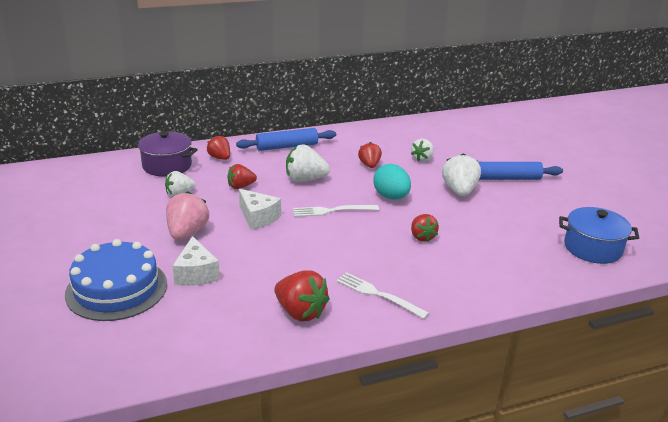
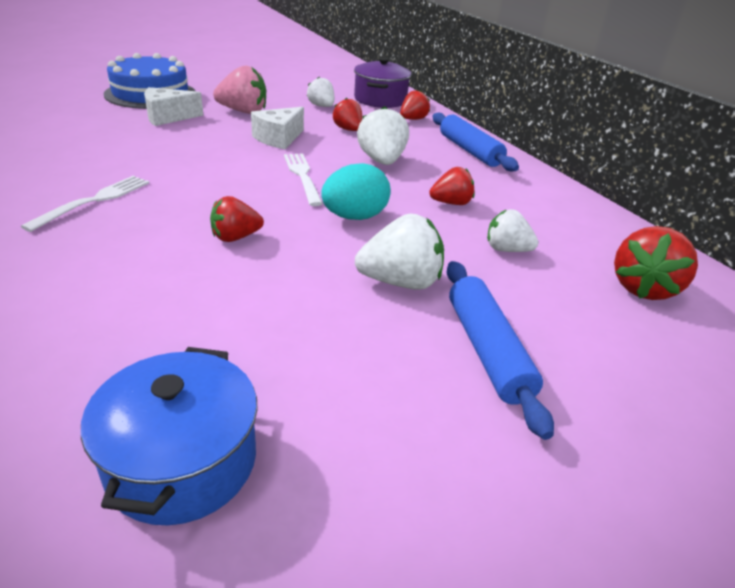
camera: 80 degrees right, 5 degrees up
(300, 312) = (78, 159): red strawberry -> red strawberry (643, 288)

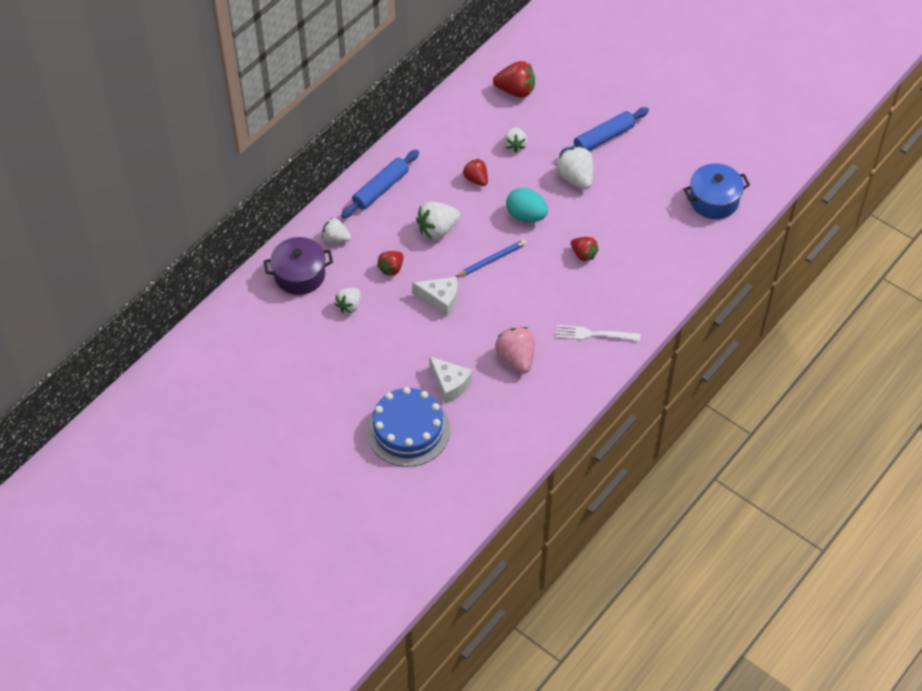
camera: 110 degrees left, 20 degrees up
(243, 111) = (402, 347): pink strawberry -> pink strawberry (516, 358)
(302, 176) = (491, 260): white fork -> blue pencil
(412, 119) = (336, 238): red strawberry -> white strawberry

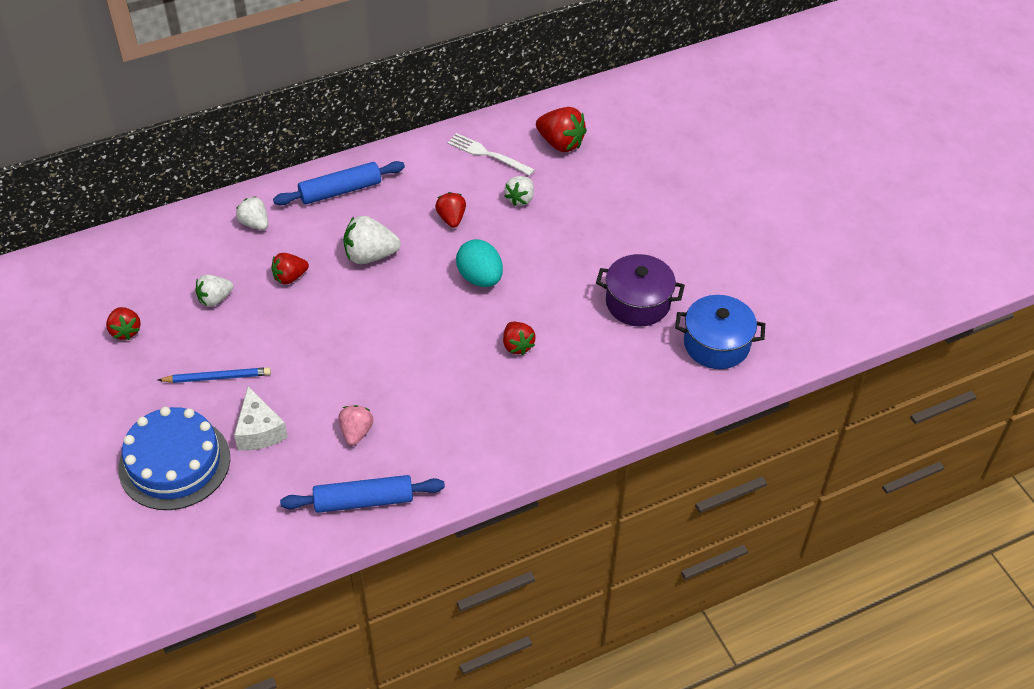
camera: 25 degrees right, 5 degrees down
(300, 275) = (188, 246): purple pot -> purple pot (637, 303)
(302, 355) = (125, 331): none -> red strawberry
(440, 299) = (318, 331): white cheese -> none
(491, 260) = (407, 311): blue pencil -> blue pencil (217, 377)
(516, 358) = (356, 432): pink strawberry -> pink strawberry, size x0.65
(575, 178) = (566, 258): white strawberry -> none
(593, 334) = (466, 442): white fork -> white fork (487, 154)
(603, 138) = (628, 227): blue rolling pin -> blue rolling pin (363, 500)

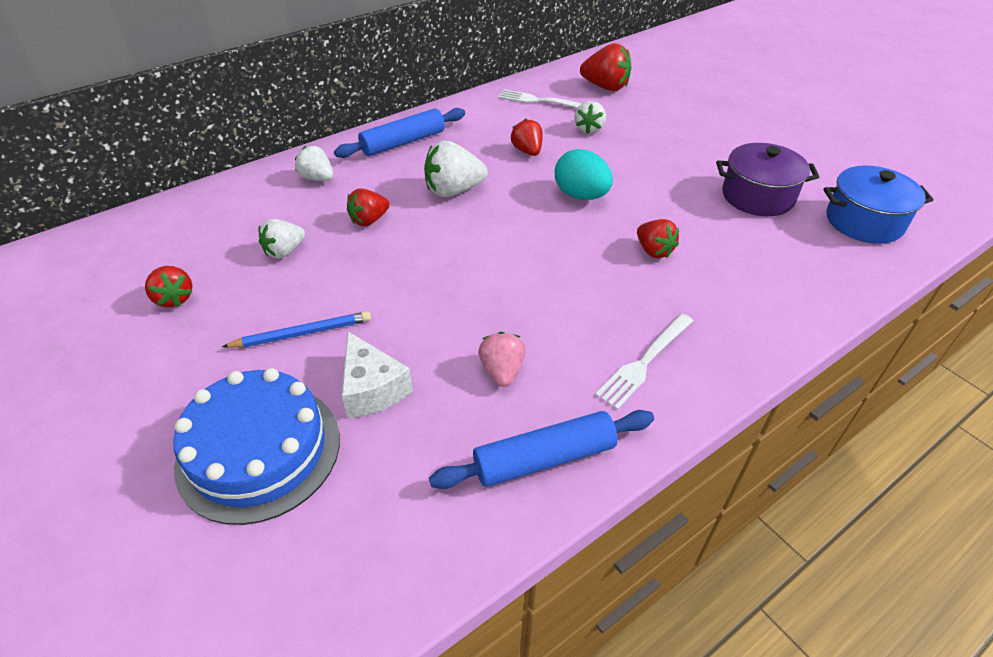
camera: 10 degrees left, 5 degrees down
(463, 443) = (644, 363): none -> white fork

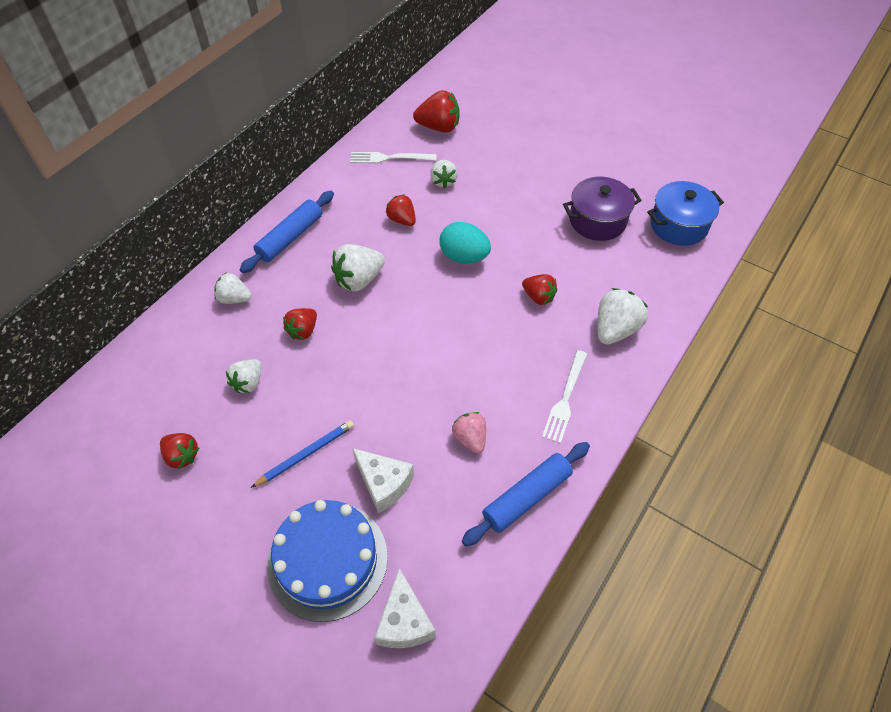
camera: 20 degrees left, 10 degrees up
(308, 557) = (404, 621): none -> white cheese
(741, 305) = (615, 329): none -> white strawberry

